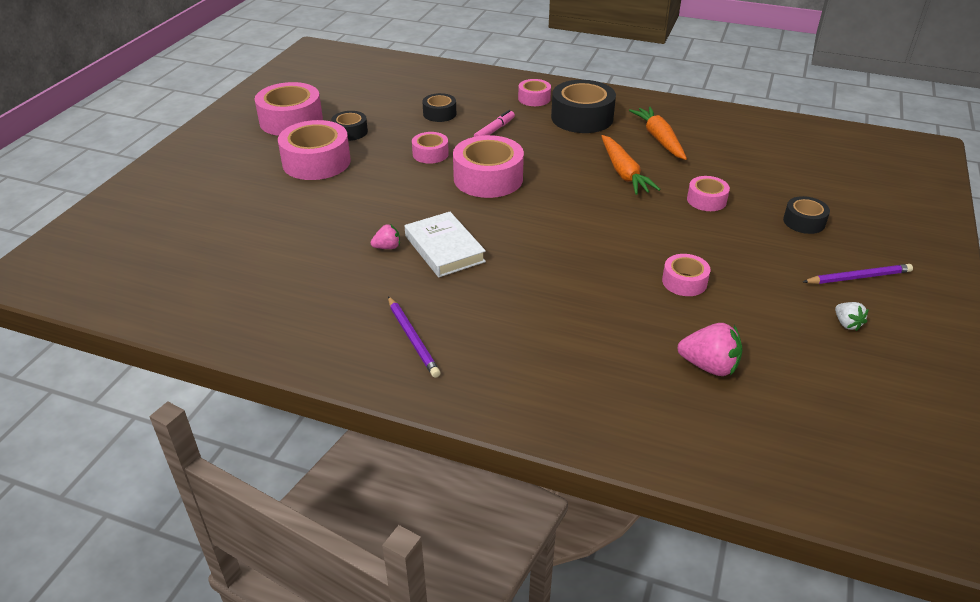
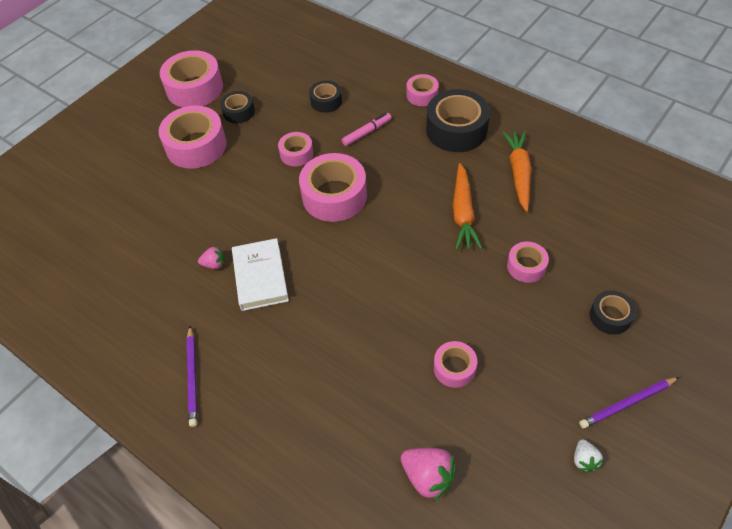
camera: 20 degrees right, 15 degrees up
(858, 277) = (627, 403): purple pencil -> purple pencil turned 150 degrees clockwise

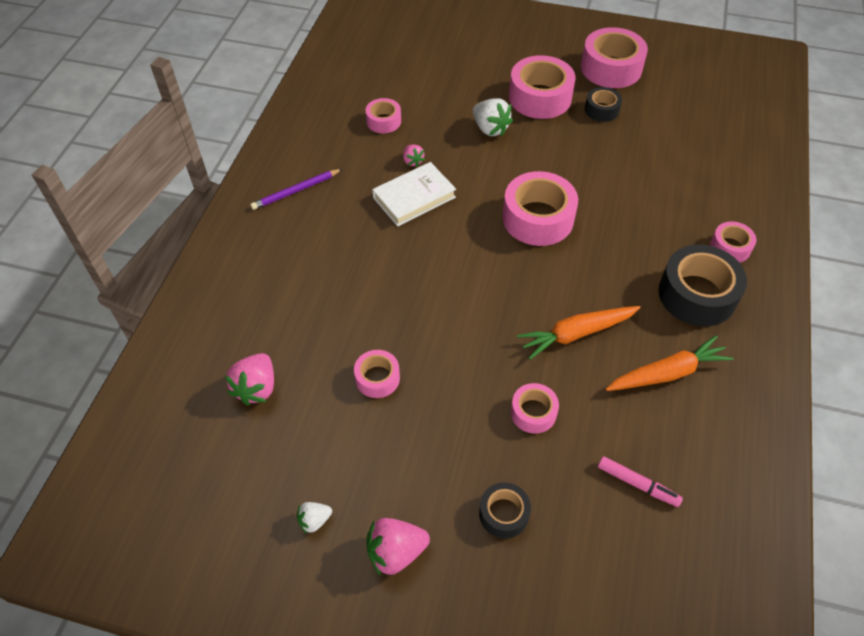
camera: 65 degrees right, 0 degrees up
(211, 193) = (490, 129): none -> white strawberry
(296, 154) = (574, 171): pink tape -> pink tape (383, 121)
(326, 101) = (662, 169): black tape -> none
(366, 132) = (639, 216): pink marker -> pink marker (637, 484)
(627, 403) = (396, 552): purple pencil -> pink strawberry

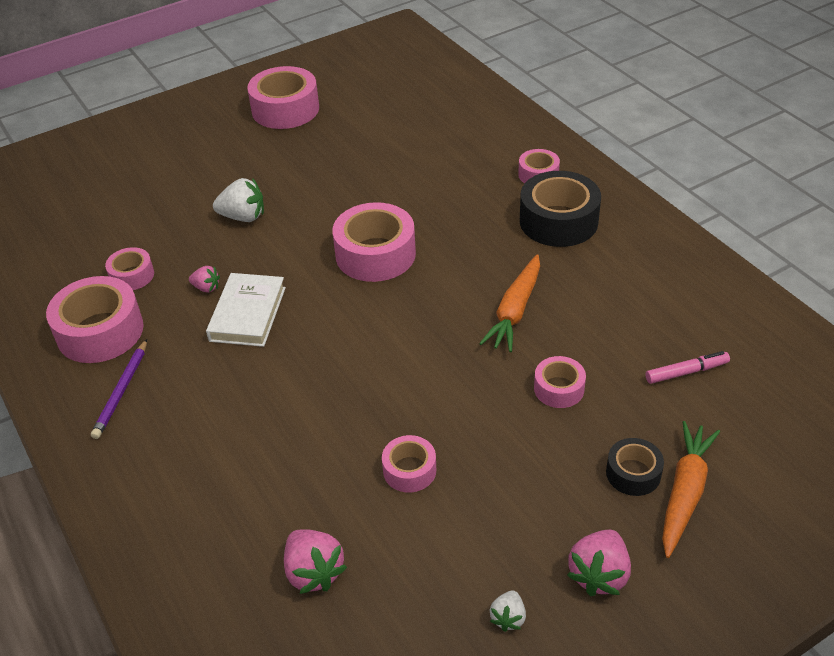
camera: 45 degrees left, 10 degrees down
(540, 97) = (254, 166): pink tape -> pink tape (100, 331)
(601, 110) = (319, 144): black tape -> none
(667, 373) = (608, 286): orange carrot -> orange carrot (685, 493)

